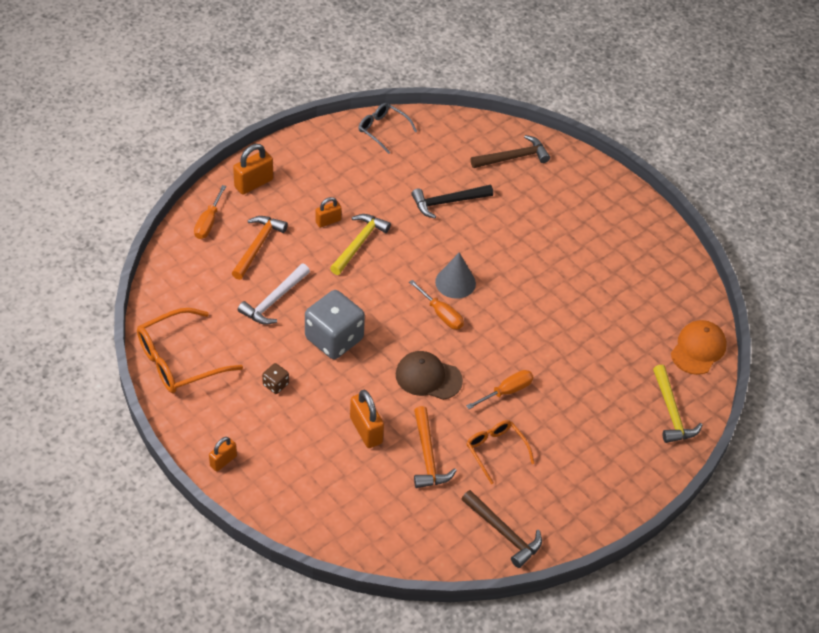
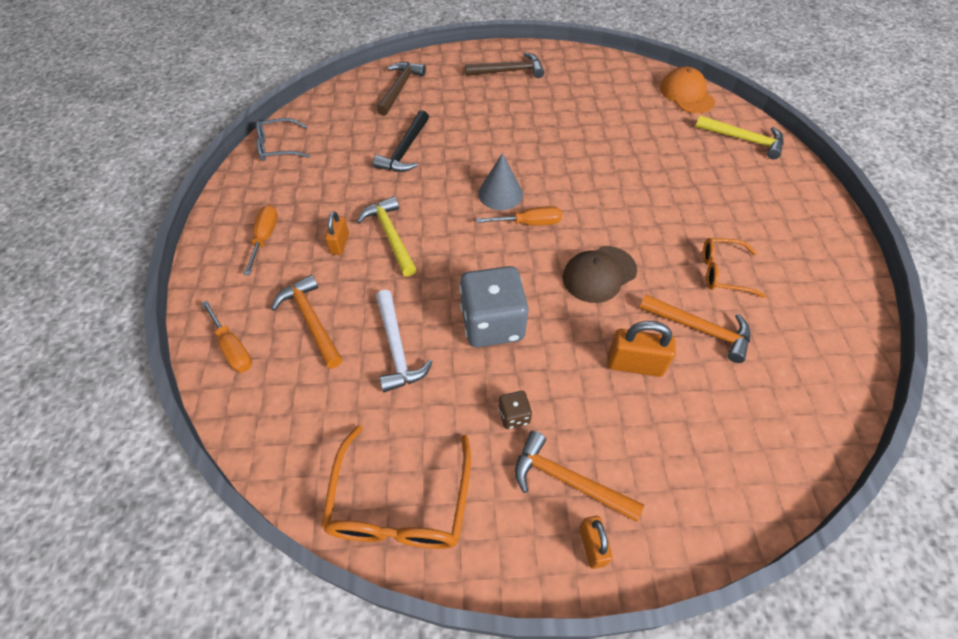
camera: 50 degrees left, 5 degrees up
(253, 183) = (228, 276): orange padlock -> none
(254, 431) = (567, 480): none -> orange hammer
(503, 533) = (831, 321): brown hammer -> brown hammer (509, 71)
(506, 391) = (655, 227): orange screwdriver -> orange screwdriver (265, 238)

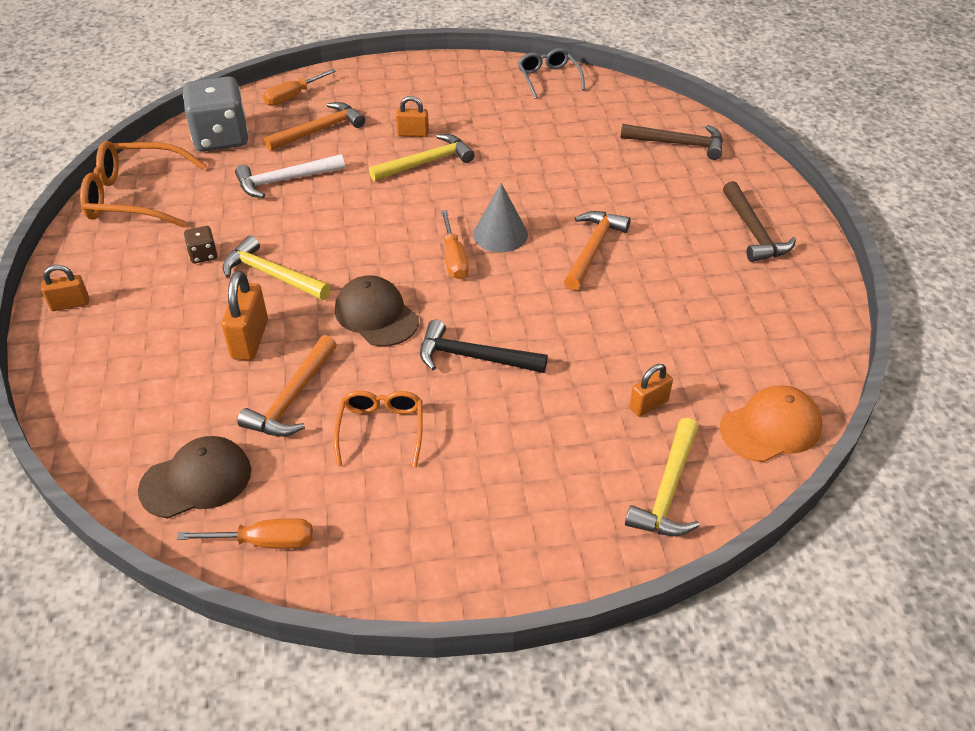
camera: 85 degrees right, 10 degrees down
(265, 238) = (418, 91): orange screwdriver -> orange screwdriver (264, 542)
(405, 150) = (562, 159): black hammer -> black hammer (473, 357)
(492, 323) = (310, 237): grey dice -> grey dice (221, 138)
(546, 352) = (272, 275): none -> yellow hammer
(567, 480) = (132, 289): orange hammer -> orange hammer (593, 249)
(676, 138) = (648, 404): none -> orange padlock
(799, 392) = (196, 480): none -> brown cap

